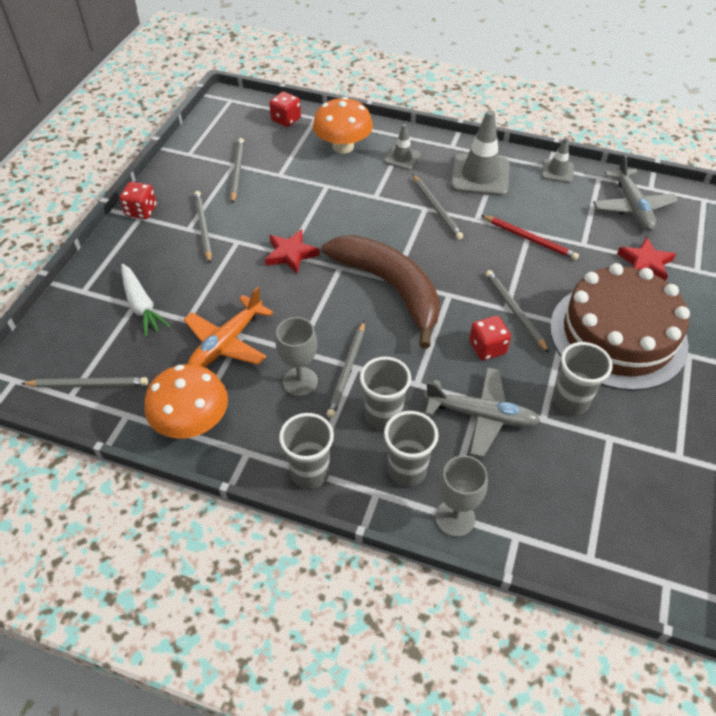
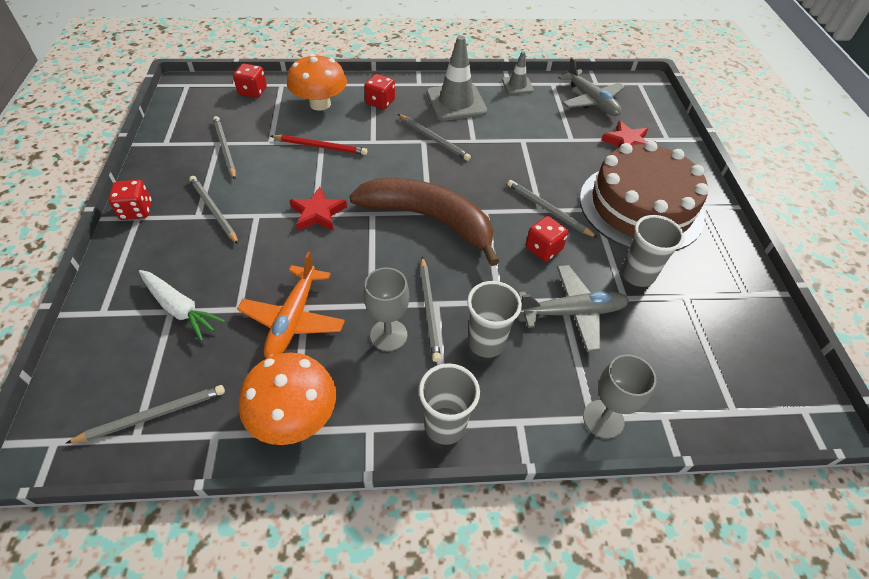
camera: 25 degrees left, 0 degrees up
(402, 158) = (380, 102): grey traffic cone -> red dice
(407, 470) = (536, 388): grey cup -> none
(530, 239) = (526, 146): red pencil -> red pencil (320, 146)

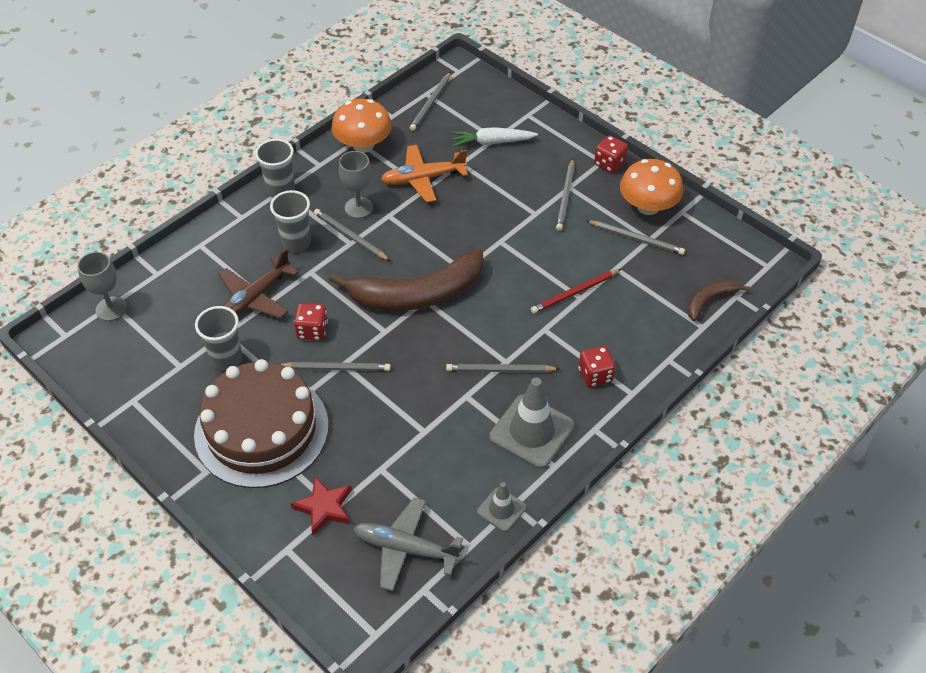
camera: 140 degrees right, 0 degrees up
(213, 210) = (565, 197): grey pencil -> grey pencil turned 90 degrees clockwise
(253, 91) = (709, 301): red dice -> brown banana
(293, 319) = (423, 178): orange plane -> orange plane turned 75 degrees counterclockwise
(318, 213) = (498, 243): red star -> none
(320, 104) = (639, 332): orange mushroom -> orange mushroom (648, 206)
(572, 312) = (255, 297): grey plane -> brown plane
(603, 419) = (193, 248): grey goblet -> grey goblet (111, 309)

